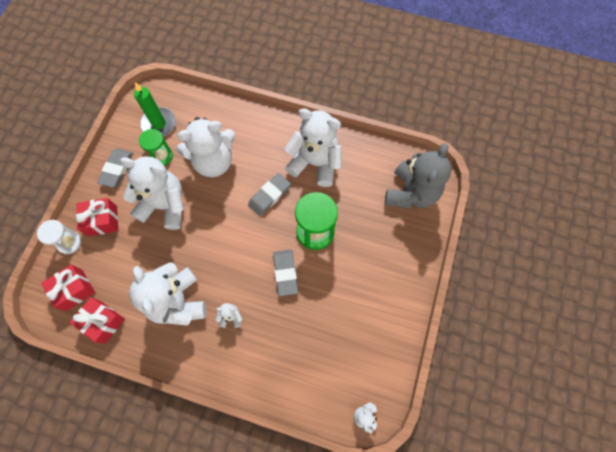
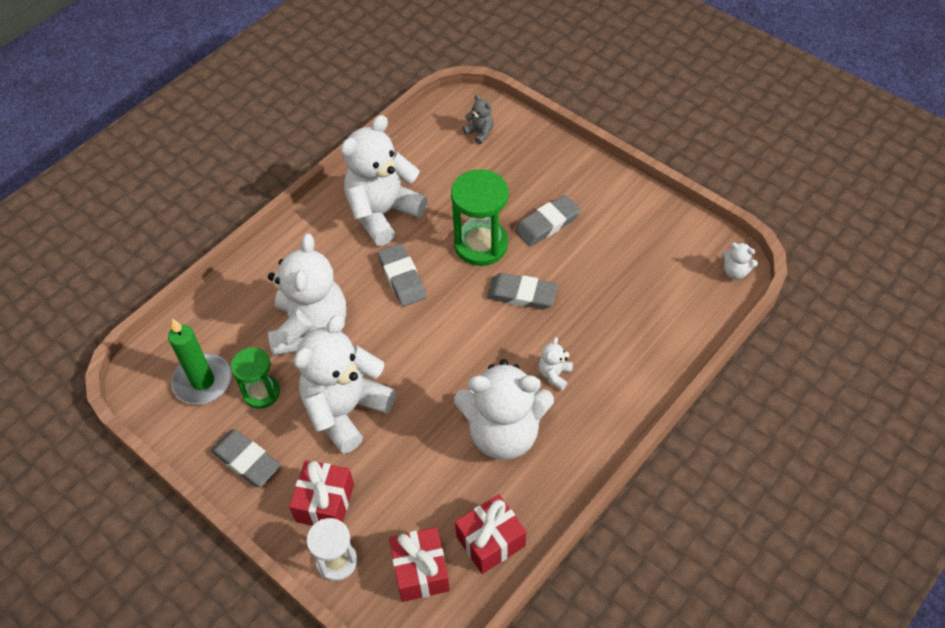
camera: 65 degrees left, 15 degrees down
(351, 267) = (547, 224): none -> grey eraser
(411, 193) = (480, 133): grey teddy bear -> grey teddy bear, size x0.41

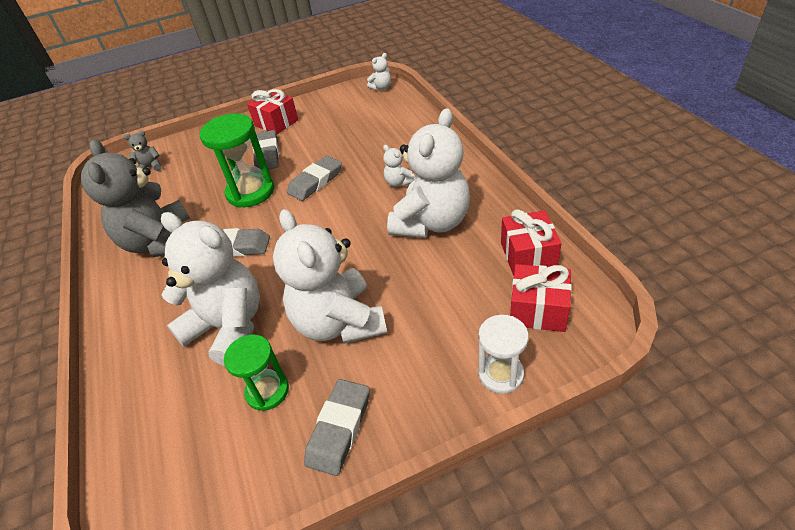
camera: 60 degrees left, 10 degrees down
(203, 381) = (209, 449): green candle -> none
(246, 460) = (339, 428): grey eraser -> grey eraser turned 45 degrees counterclockwise
(325, 503) = (430, 367): red gift -> red gift (276, 123)
(383, 213) = (160, 242): white teddy bear -> grey teddy bear

